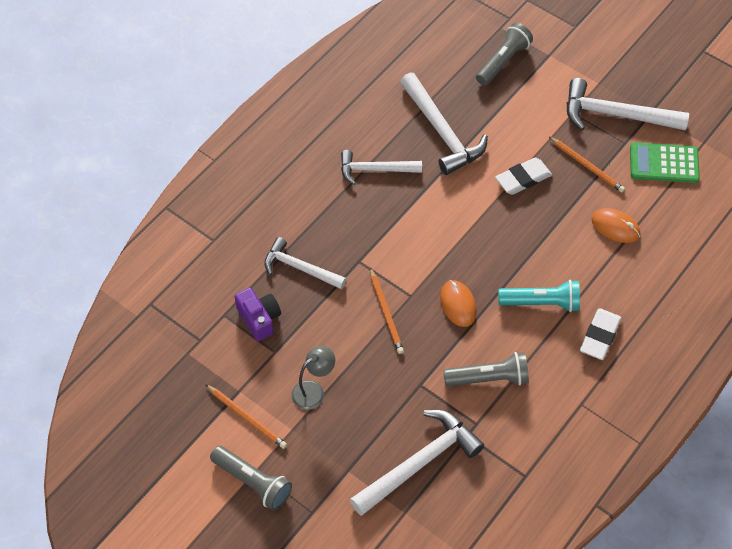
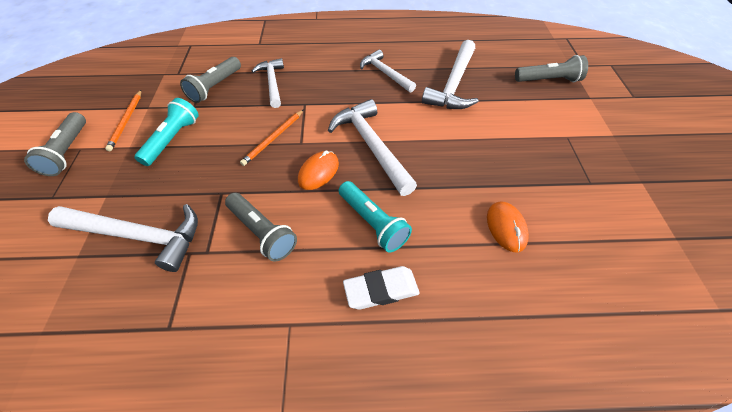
camera: 50 degrees right, 5 degrees down
(259, 319) = (215, 87): purple camera -> grey flashlight
(313, 390) = (172, 139): grey lamp -> turquoise flashlight
(523, 179) = (472, 143): white eraser -> none
(587, 166) = (535, 172): orange pencil -> none
(616, 114) = (605, 161): white hammer -> white hammer (372, 146)
(664, 163) = (613, 222): green calculator -> none

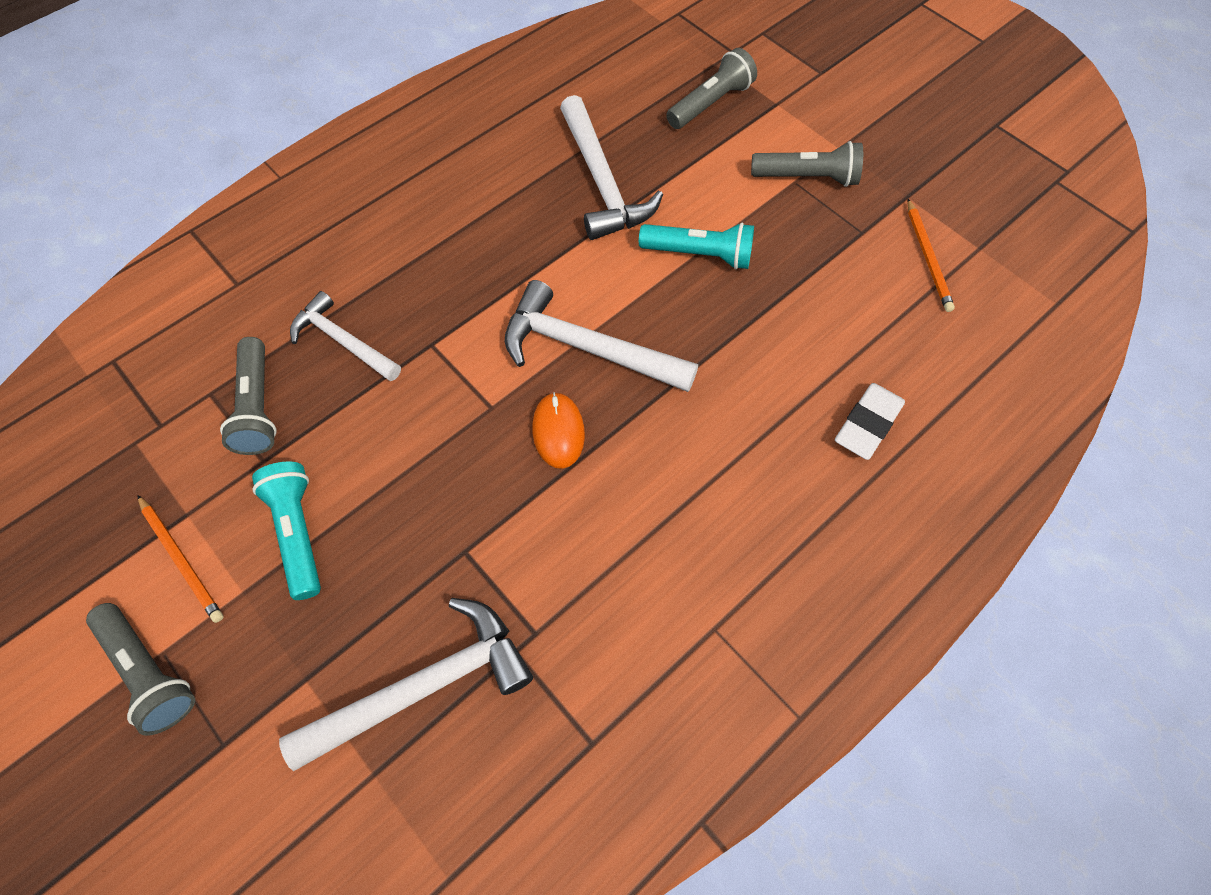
camera: 40 degrees left, 10 degrees up
(262, 232) = (575, 558): grey flashlight -> grey flashlight (807, 177)
(273, 138) = (446, 427): orange pencil -> orange pencil (928, 258)
(373, 223) = (687, 449): turquoise flashlight -> turquoise flashlight (699, 254)
(381, 290) = (767, 518): white eraser -> white eraser (867, 424)
(385, 73) = (494, 219): white hammer -> none
(506, 227) = (825, 350): orange mouse -> none

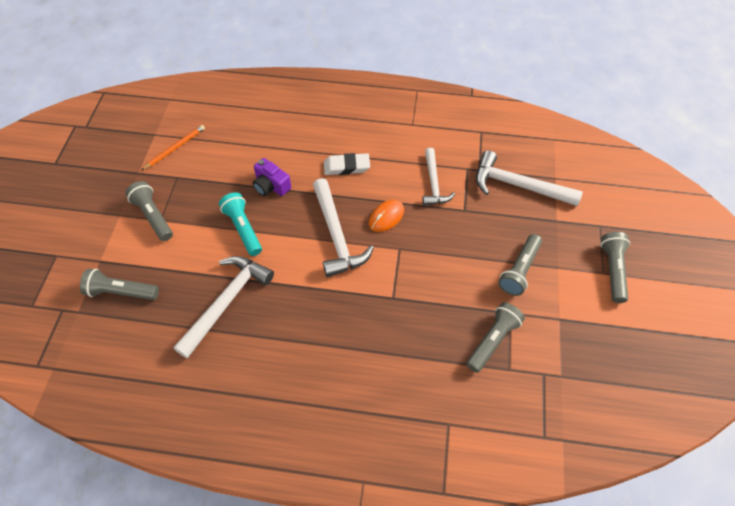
camera: 130 degrees left, 5 degrees down
(181, 560) = (573, 301): orange pencil -> none
(298, 533) = (519, 270): turquoise flashlight -> grey flashlight
(343, 341) = (427, 337): white hammer -> white hammer (433, 183)
(750, 328) = (271, 186): none -> purple camera
(867, 424) = (286, 126): white eraser -> white eraser (346, 167)

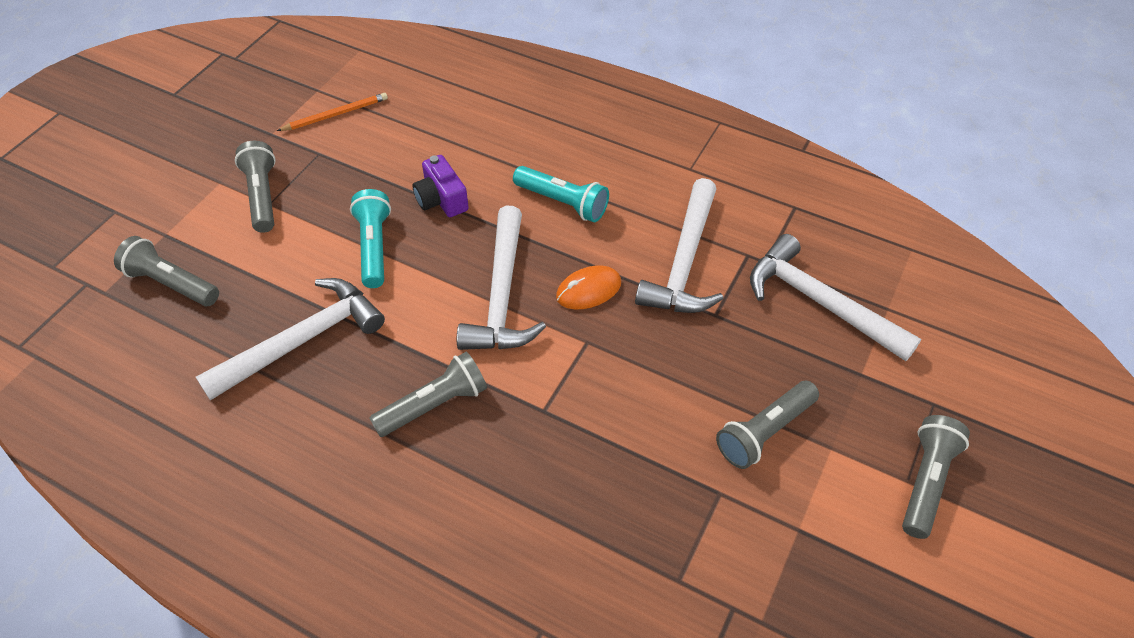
camera: 20 degrees right, 5 degrees down
(346, 167) = (562, 202): white eraser -> turquoise flashlight
(433, 183) = (684, 262): white hammer -> white hammer, size x1.53
(492, 340) = (671, 526): grey flashlight -> grey flashlight (434, 405)

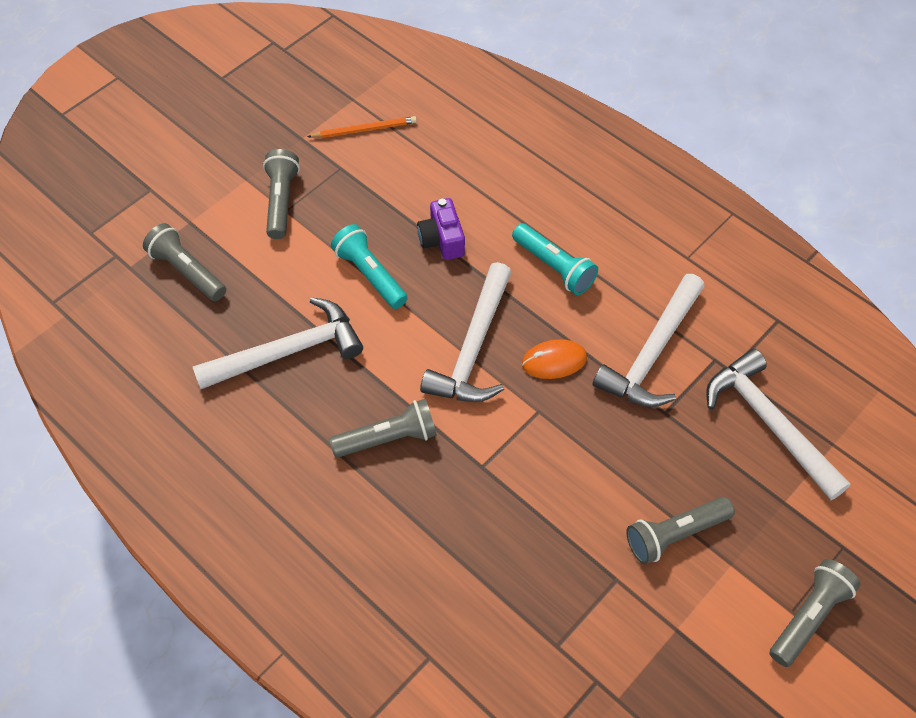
camera: 15 degrees right, 5 degrees up
(374, 247) = (370, 275): turquoise flashlight -> turquoise flashlight turned 45 degrees counterclockwise

